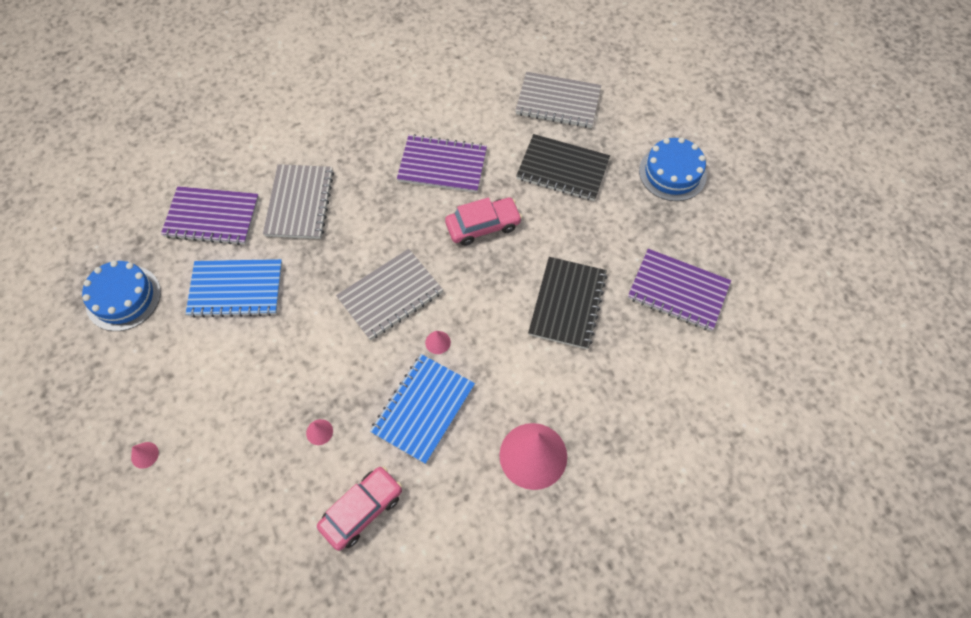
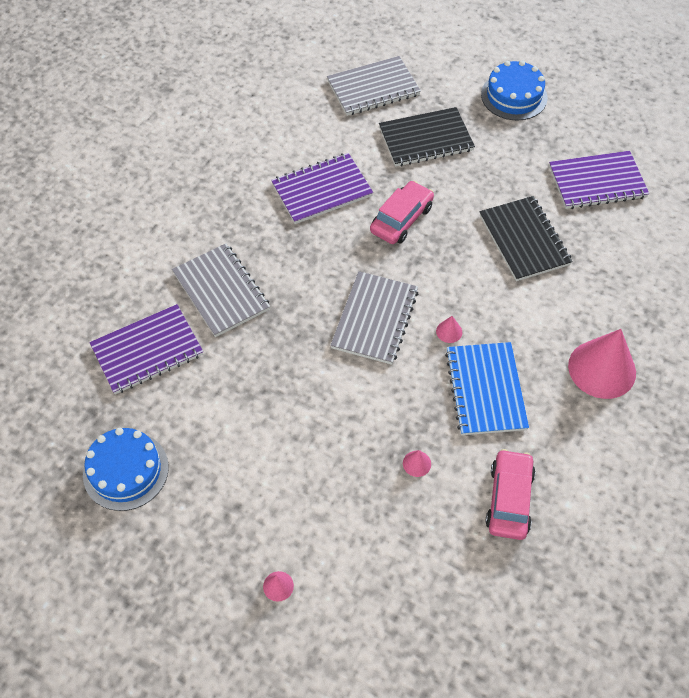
camera: 35 degrees left, 5 degrees down
(236, 289) = (230, 397): blue notebook -> none

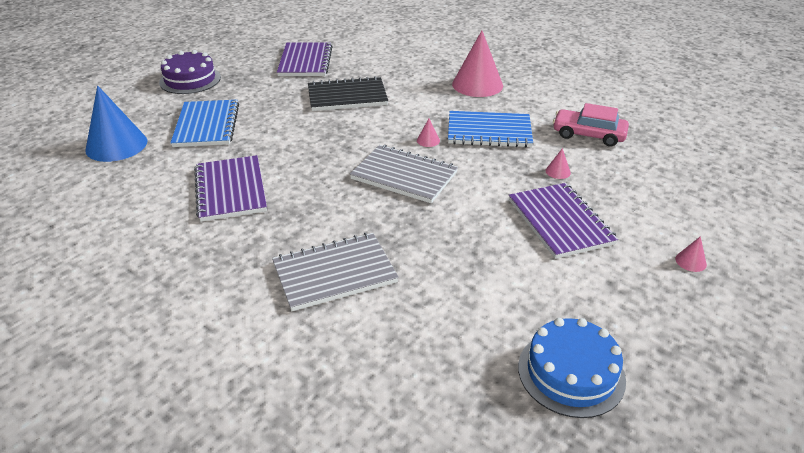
camera: 80 degrees left, 20 degrees down
(147, 351) = (401, 343): purple notebook -> purple notebook (560, 222)
(373, 88) = (116, 145): grey notebook -> blue cone
(401, 219) = (295, 149): pink car -> none
(426, 139) = (207, 125): black notebook -> blue notebook
(514, 96) = (190, 80): blue cake -> purple cake

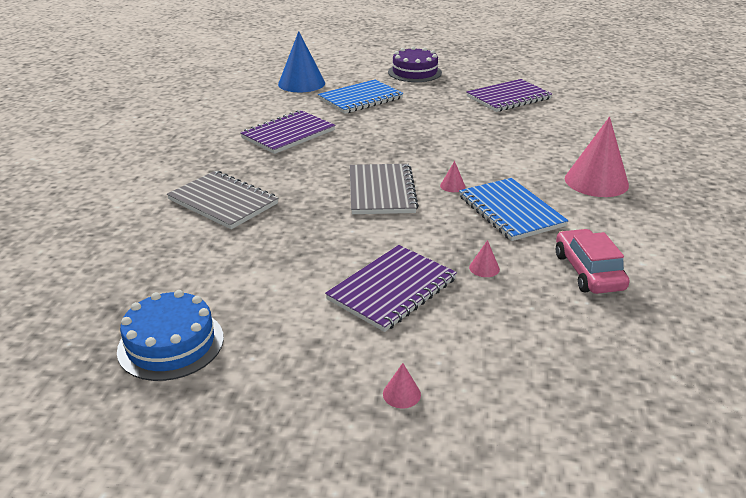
camera: 60 degrees right, 5 degrees down
(347, 96) = (476, 131): black notebook -> none

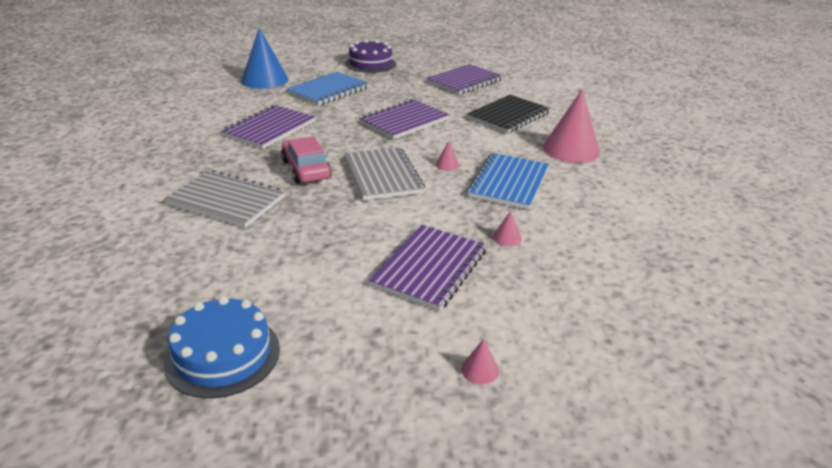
camera: 15 degrees left, 0 degrees up
(426, 136) = (404, 121): none -> purple notebook
(510, 211) = (508, 183): blue notebook -> blue notebook turned 60 degrees clockwise
(541, 139) = (508, 116): none -> black notebook
(588, 271) = (598, 230): pink car -> pink car (306, 169)

